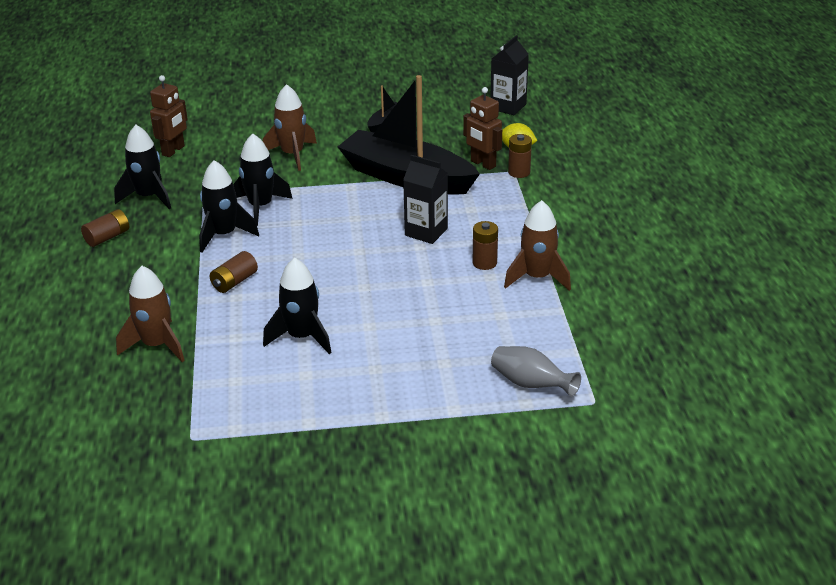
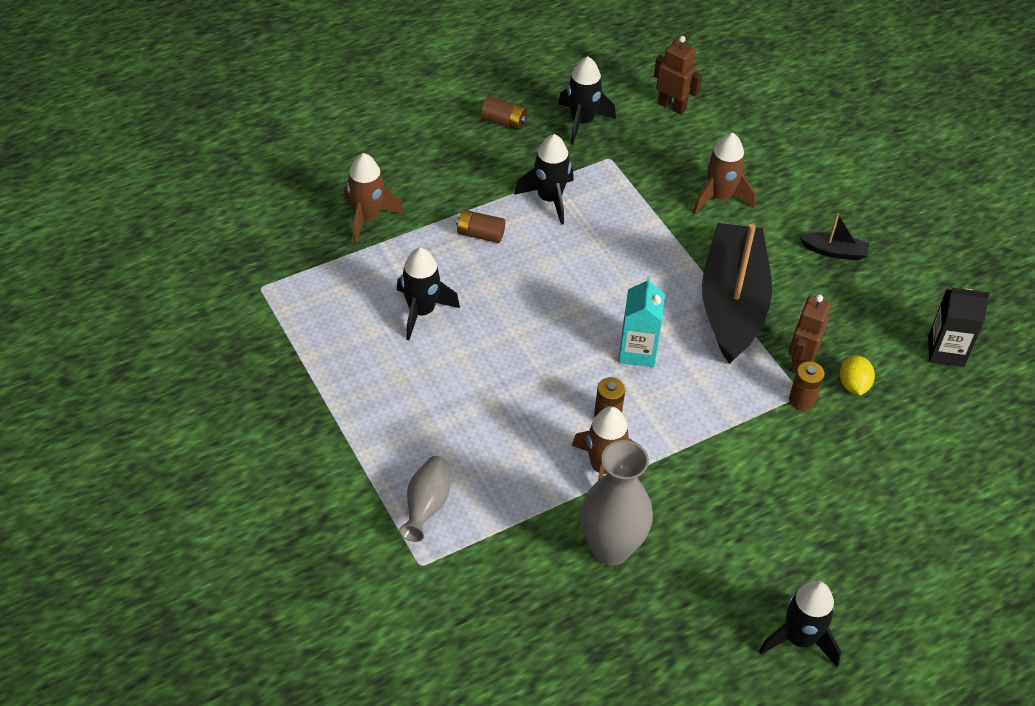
camera: 65 degrees right, 15 degrees up
(173, 151) = (672, 106): brown robot -> brown robot turned 150 degrees counterclockwise
(260, 207) = (611, 207): black rocket -> black rocket (800, 639)
(426, 232) = (637, 351): black carton -> turquoise carton
(619, 293) = (611, 548): none -> grey vase

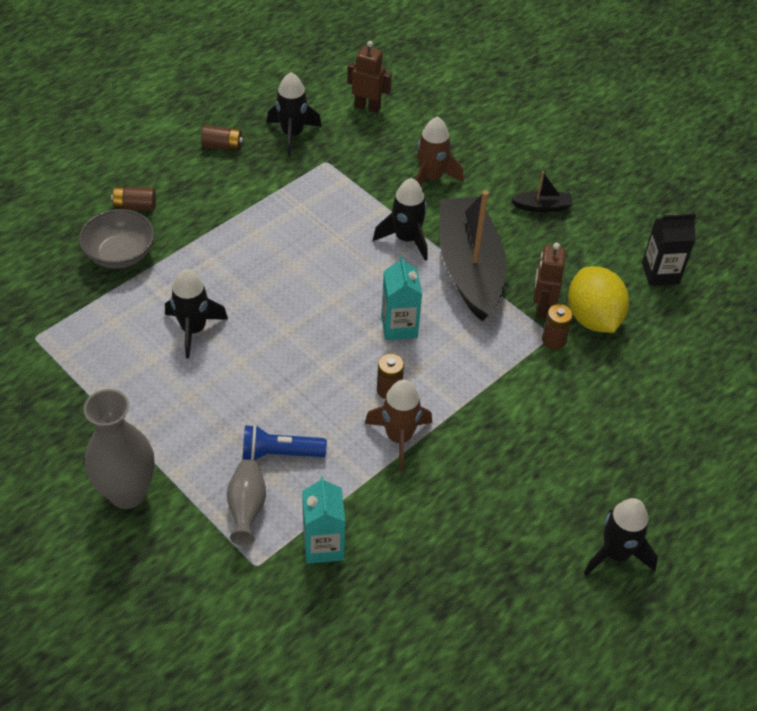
camera: 15 degrees left, 0 degrees up
(367, 218) = (120, 254): brown rocket -> grey bowl
(475, 457) = (280, 453): none -> blue flashlight
(480, 234) = (229, 249): brown battery -> brown battery (135, 206)
(494, 560) = (323, 545): none -> turquoise carton
(549, 199) = (282, 206): black rocket -> black rocket (406, 239)
(611, 548) = (426, 509): grey vase -> grey vase (127, 493)
(853, 385) = (593, 318): yellow lemon -> yellow lemon, size x1.90

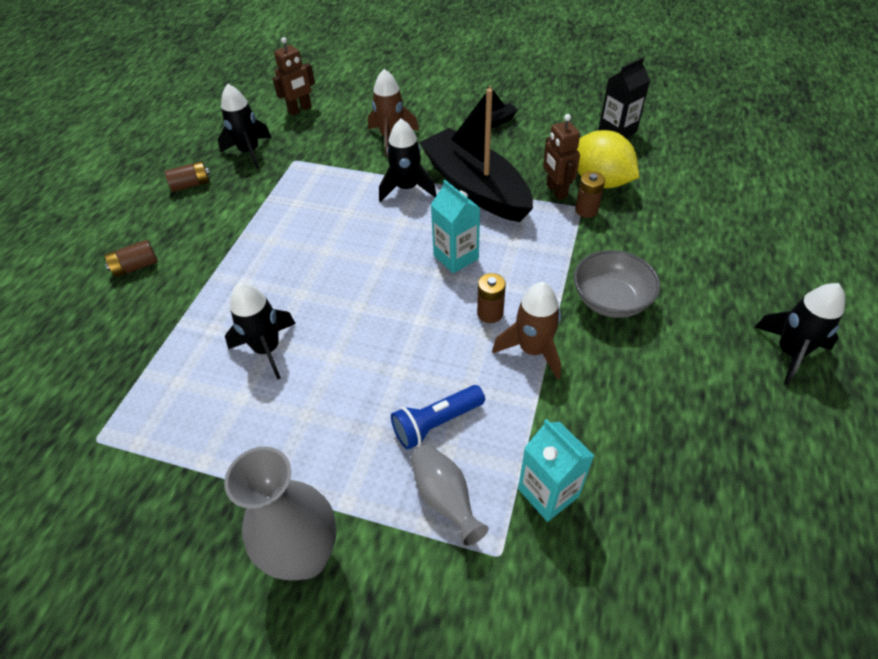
camera: 25 degrees left, 0 degrees up
(120, 254) = (146, 315): grey bowl -> grey bowl (610, 300)
(367, 107) = (300, 110): brown robot -> brown robot turned 150 degrees clockwise

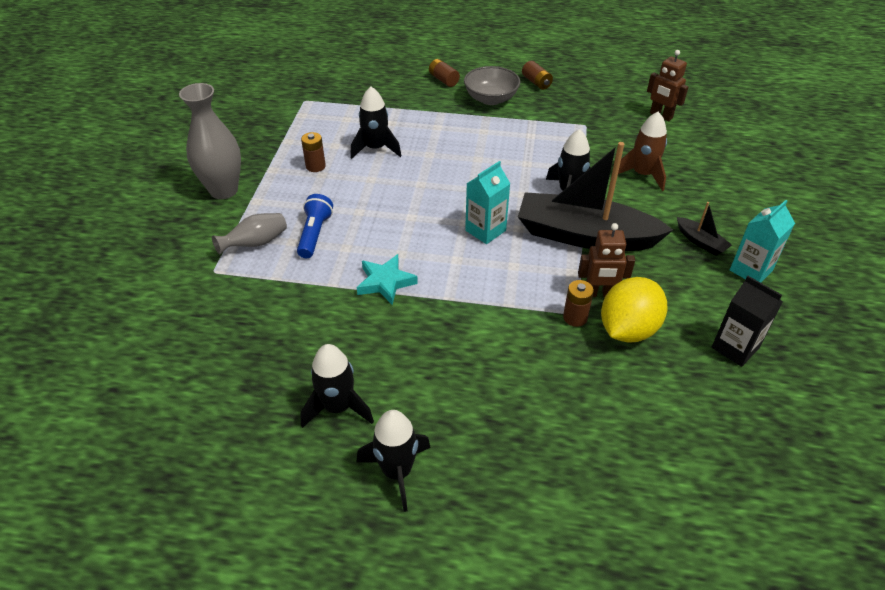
camera: 80 degrees right, 5 degrees down
(249, 152) = (587, 101): black rocket -> black rocket (338, 407)
(436, 423) = (314, 234): blue flashlight -> blue flashlight turned 45 degrees clockwise
(475, 187) = (585, 236): black boat -> black boat turned 120 degrees counterclockwise
(490, 313) = (423, 255): brown battery -> brown battery (315, 166)
(532, 350) = (385, 282): brown rocket -> turquoise star
(548, 492) = (256, 294): turquoise carton -> turquoise carton (751, 270)
(556, 191) = (599, 294): brown robot -> brown robot turned 150 degrees counterclockwise
(610, 300) = (449, 333): grey bowl -> grey bowl (491, 99)

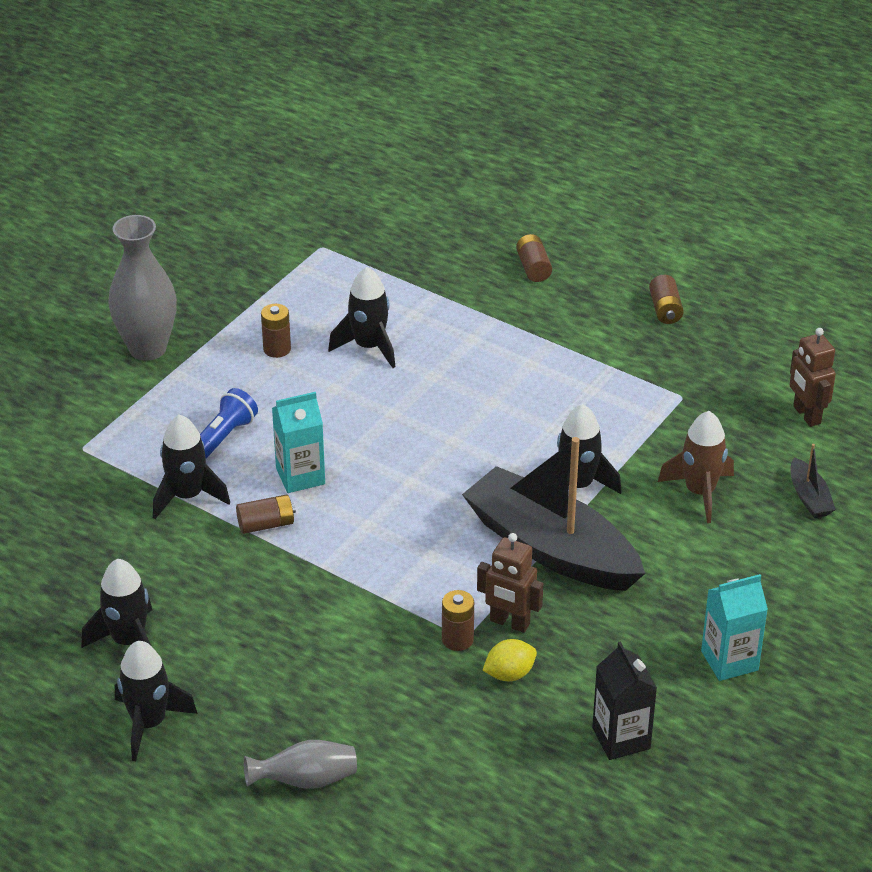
camera: 25 degrees right, 5 degrees down
(256, 243) = (147, 429): grey vase -> grey vase (306, 780)
(315, 280) = (187, 496): none -> black rocket
(385, 282) = (266, 524): turquoise star -> brown battery
(485, 230) = (430, 501): turquoise carton -> turquoise carton (300, 476)
(491, 99) = (578, 317): grey bowl -> none
(628, 329) = (509, 674): yellow lemon -> yellow lemon, size x0.53
(700, 242) = (697, 605): black boat -> black boat (809, 497)

